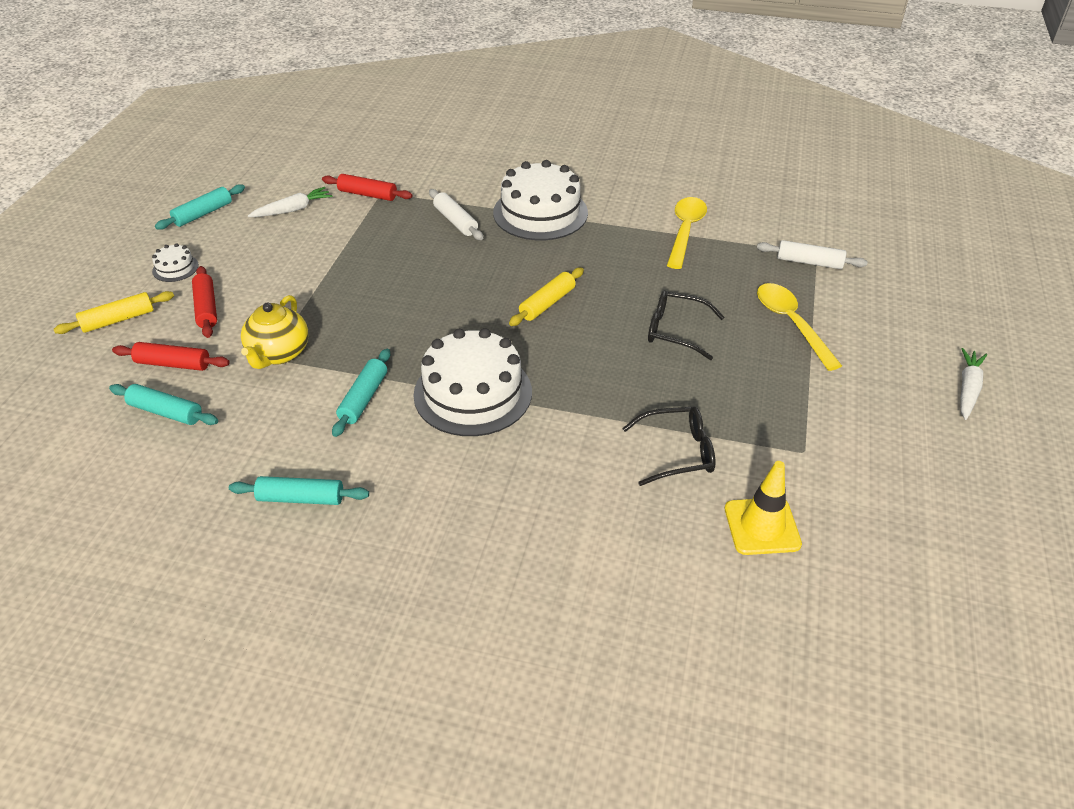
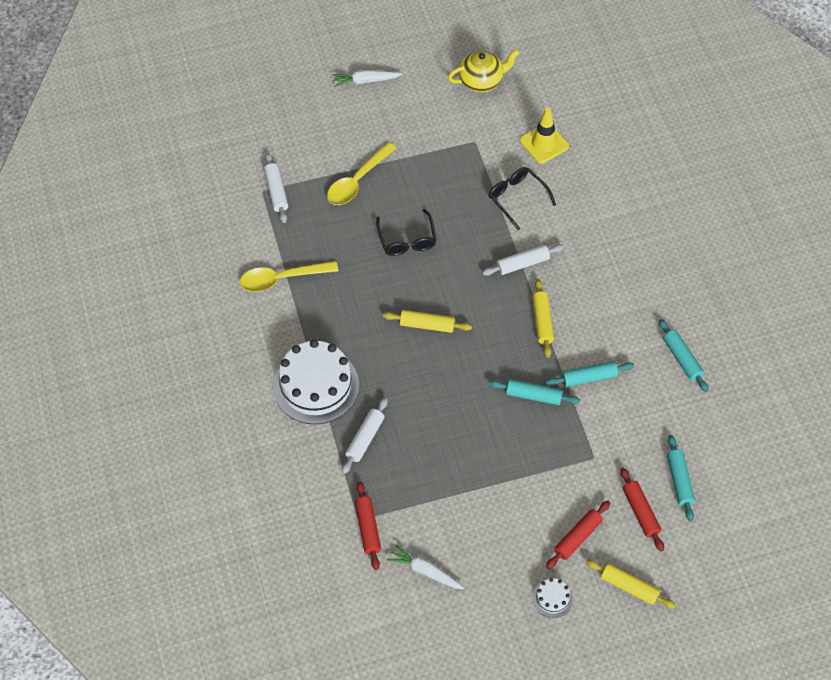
camera: 120 degrees left, 15 degrees up
(203, 214) = (475, 638): turquoise rolling pin -> turquoise rolling pin (533, 396)
(278, 354) = (587, 455): yellow teapot -> yellow teapot (482, 81)
(473, 393) = (542, 321): white cake -> yellow rolling pin
(568, 412) = (522, 264): none -> white rolling pin

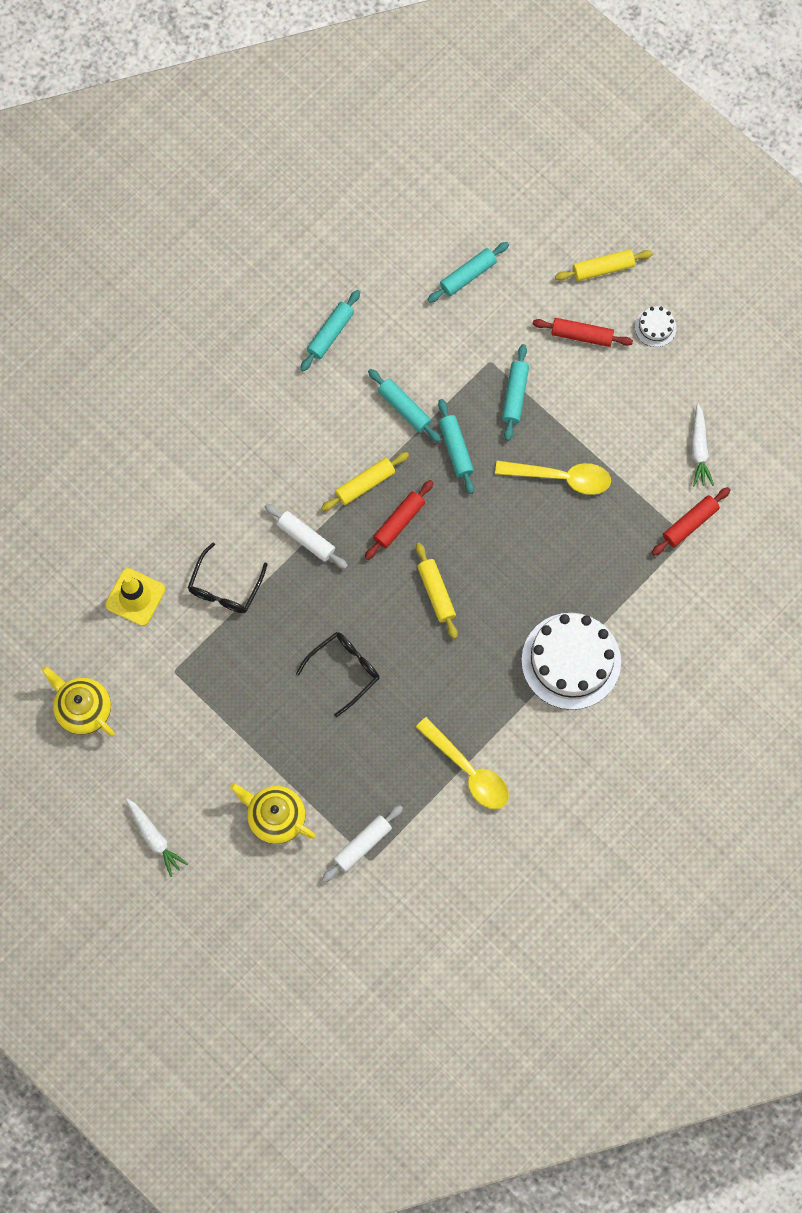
camera: 120 degrees left, 15 degrees up
(331, 152) = (275, 817): none -> yellow teapot
(357, 181) = (298, 766): yellow spoon -> yellow spoon (561, 477)
(365, 438) = (599, 580): white rolling pin -> none
(554, 460) = (515, 395): none -> turquoise rolling pin
(629, 587) = (603, 268): yellow rolling pin -> yellow rolling pin turned 75 degrees clockwise
(640, 512) = (521, 293): red rolling pin -> red rolling pin (399, 522)

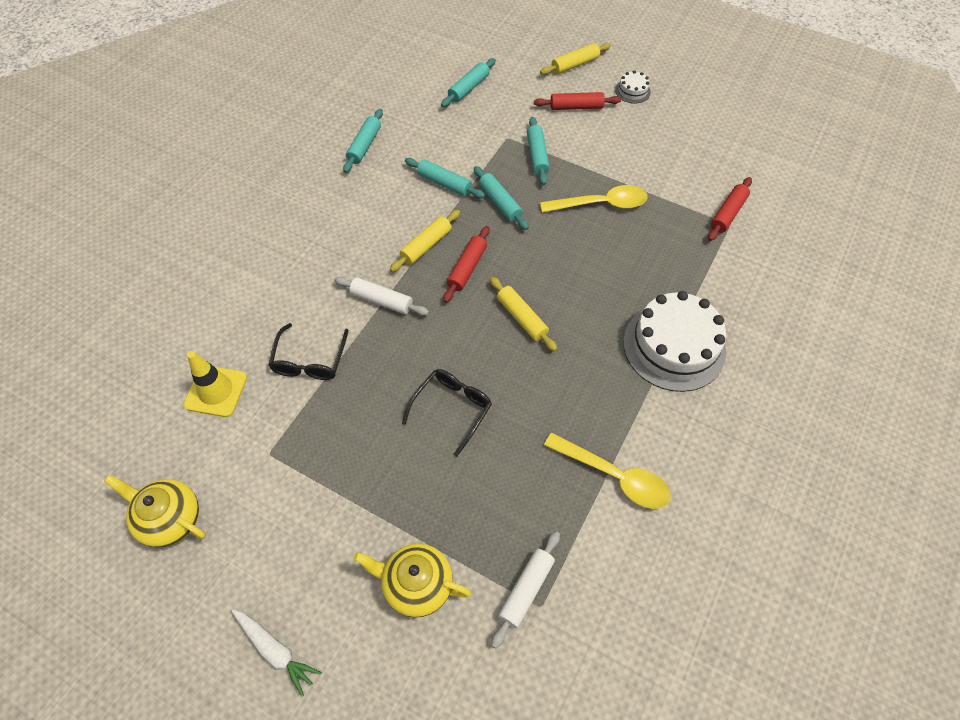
camera: 15 degrees left, 15 degrees down
(699, 449) = (708, 161): white carrot -> none

